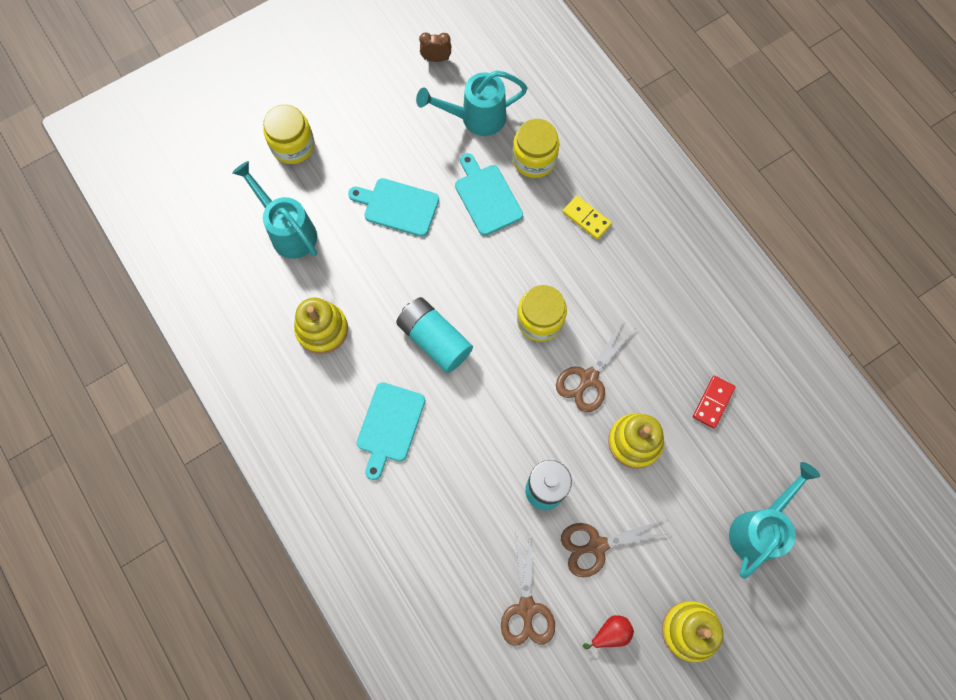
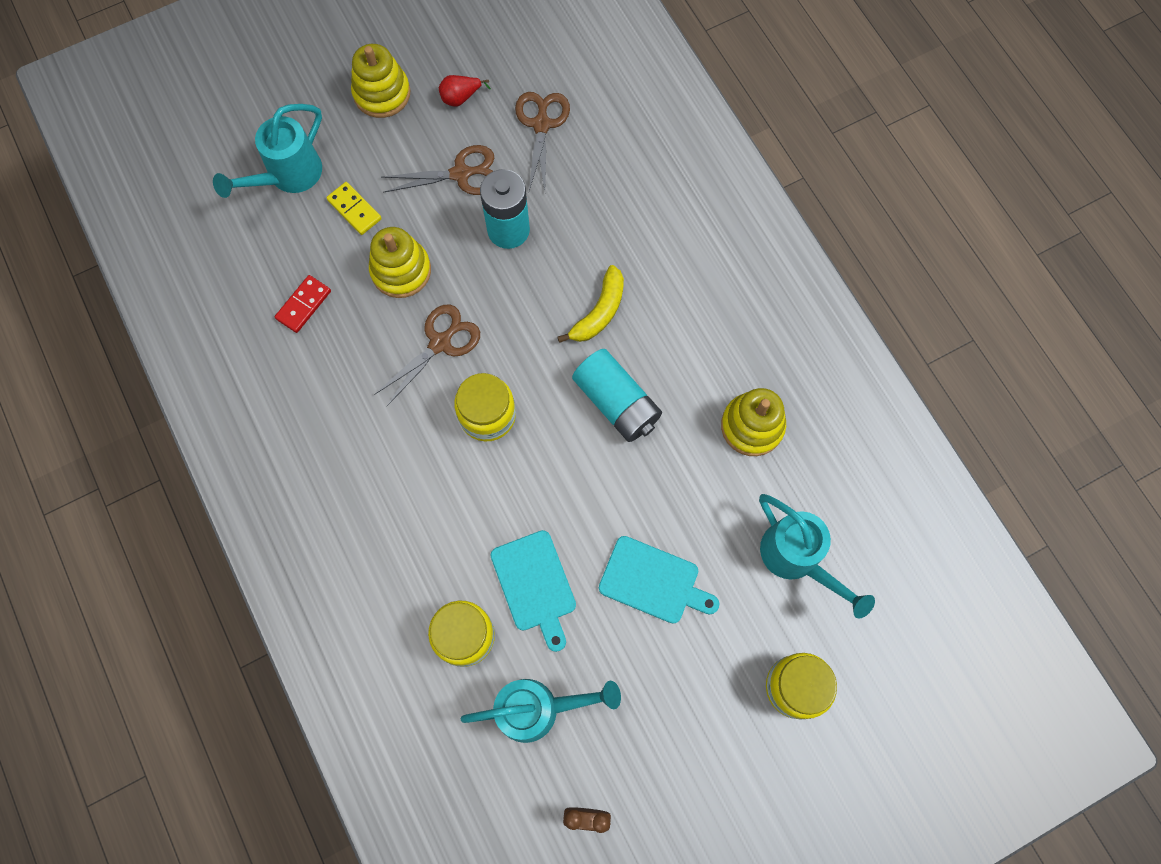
camera: 175 degrees left, 0 degrees up
(389, 425) = (674, 310): turquoise cutting board -> none
(455, 418) = (599, 312): none -> yellow banana
(586, 218) = (409, 543): yellow domino -> yellow domino (354, 209)

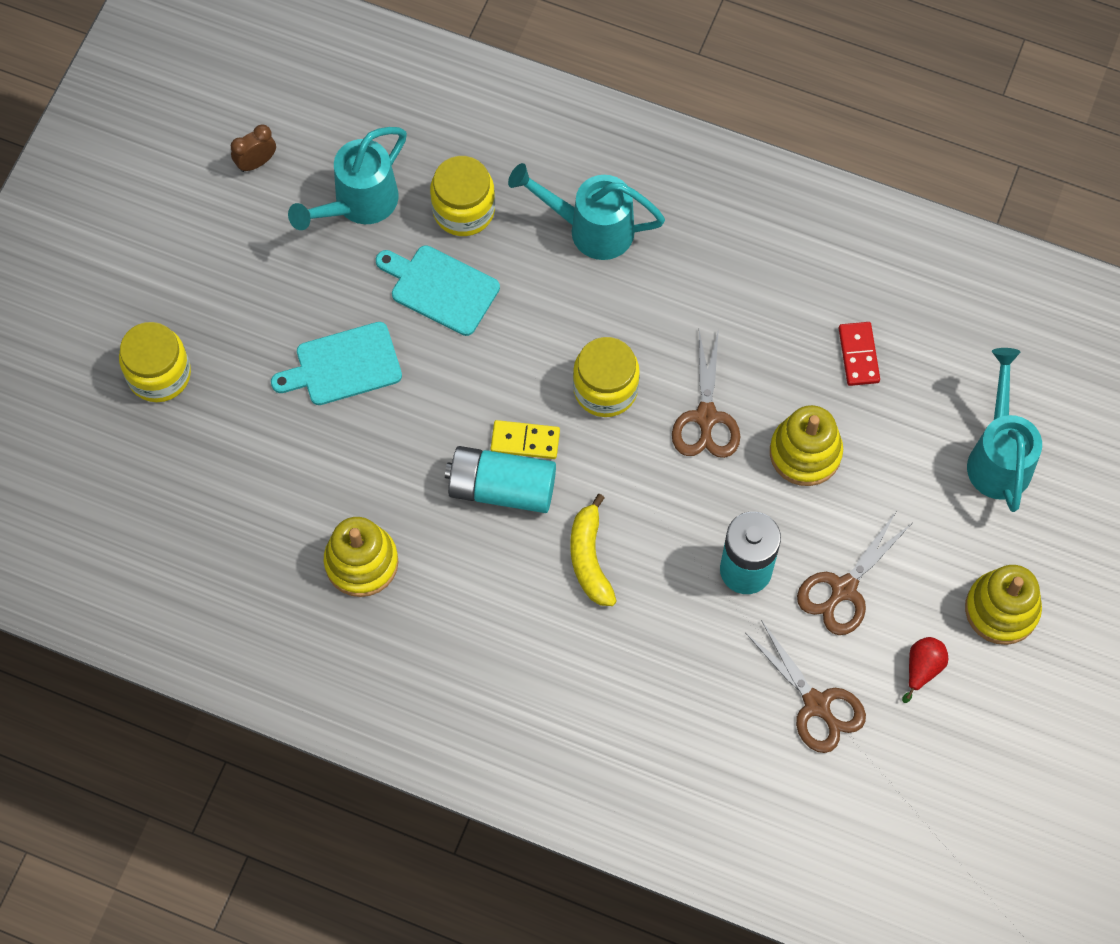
camera: 140 degrees right, 5 degrees down
(354, 209) = (905, 474): yellow domino -> yellow domino (525, 441)
(797, 559) = (232, 477): turquoise watering can -> turquoise watering can (590, 228)

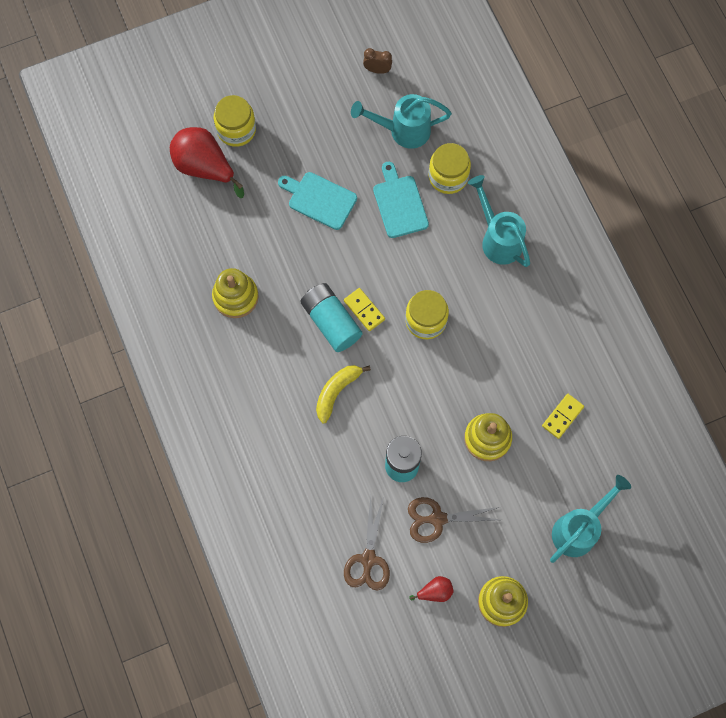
camera: 45 degrees right, 5 degrees up
(166, 451) = (204, 167): none -> red pear
(706, 417) = (458, 377): brown scissors -> none
(858, 355) = (562, 416): red domino -> yellow domino

